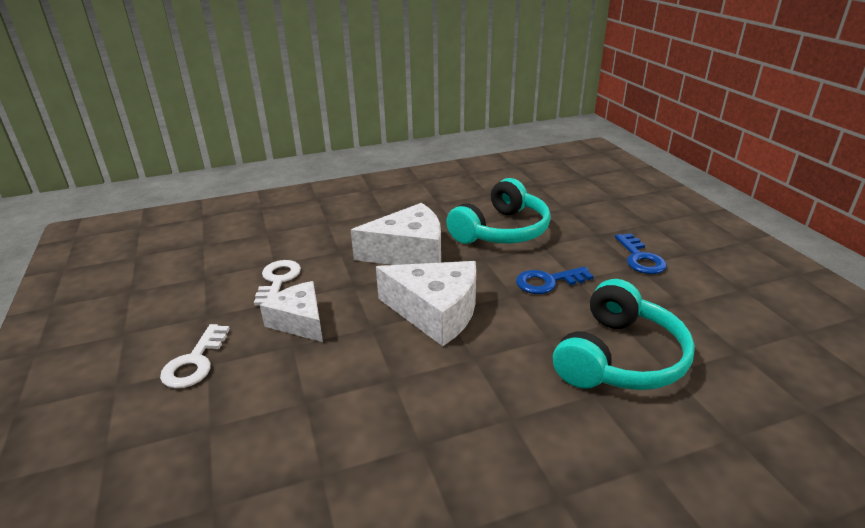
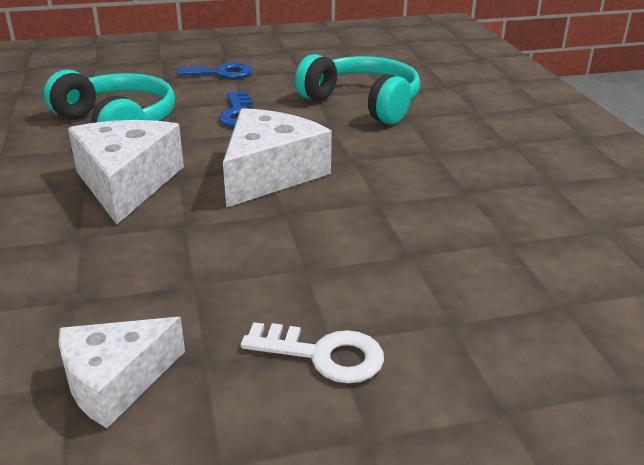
camera: 85 degrees left, 0 degrees up
(278, 280) = (134, 291): white key -> none
(299, 321) = (254, 265): white cheese -> white cheese (116, 381)

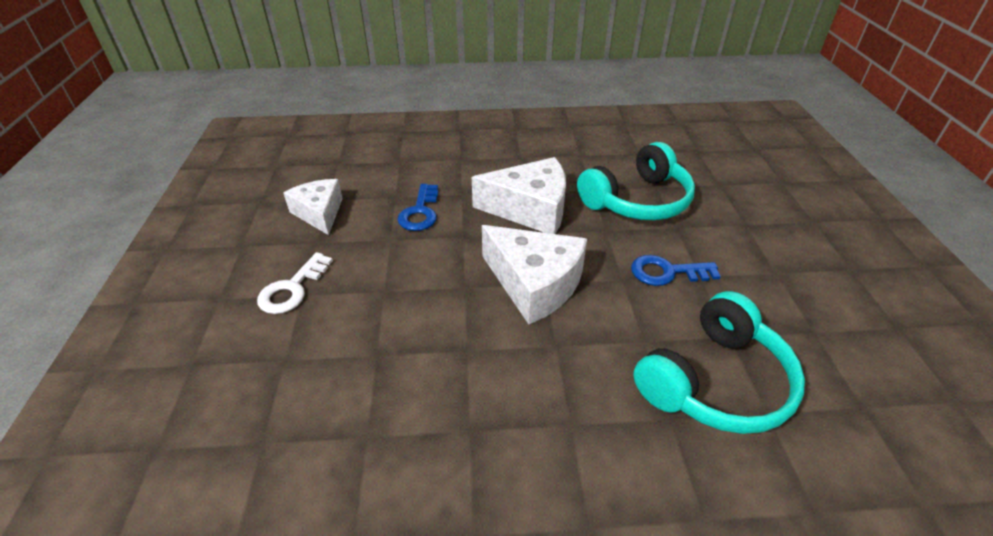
camera: 100 degrees right, 10 degrees up
(221, 73) = (785, 264): blue key -> blue key (420, 212)

